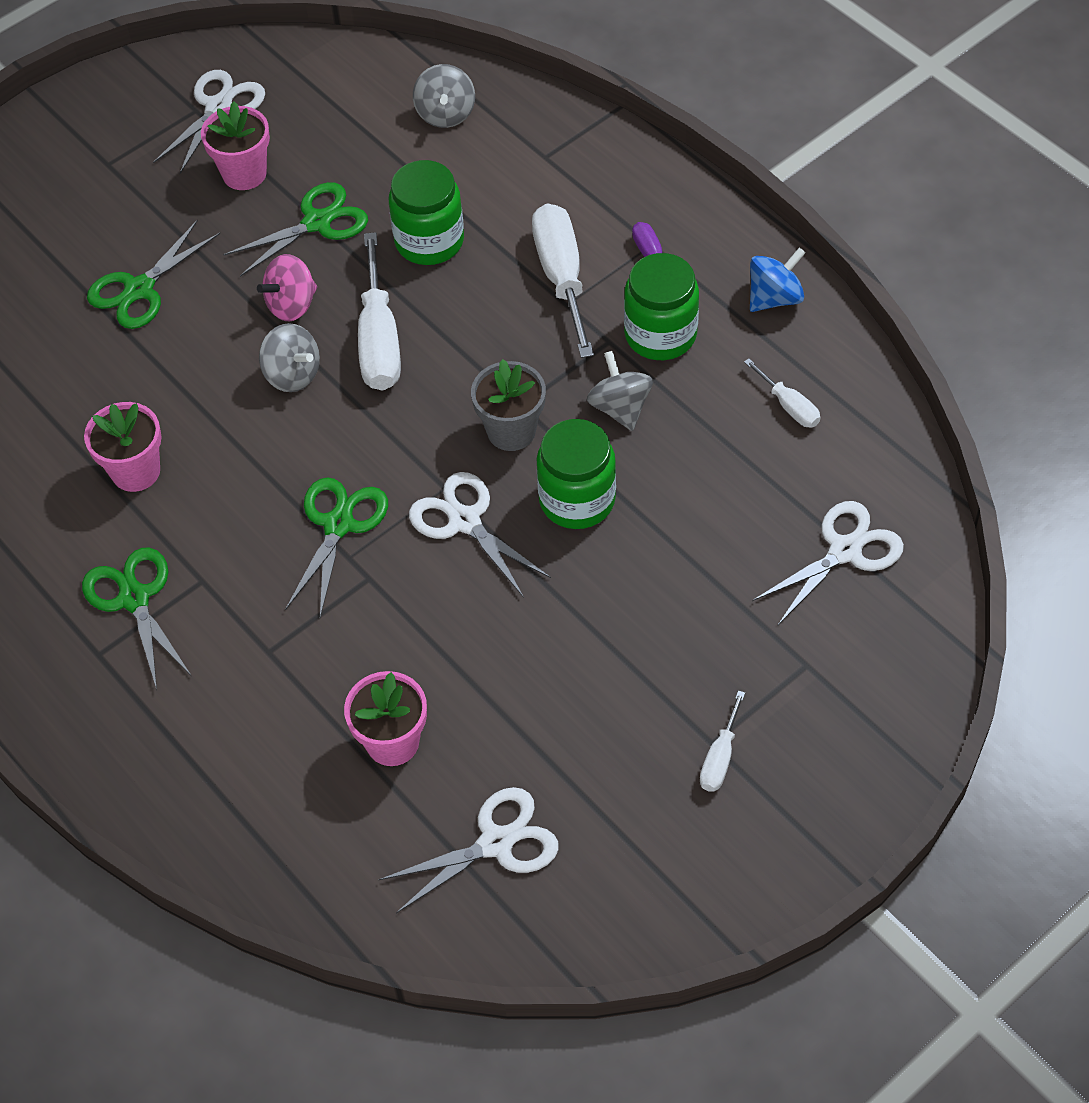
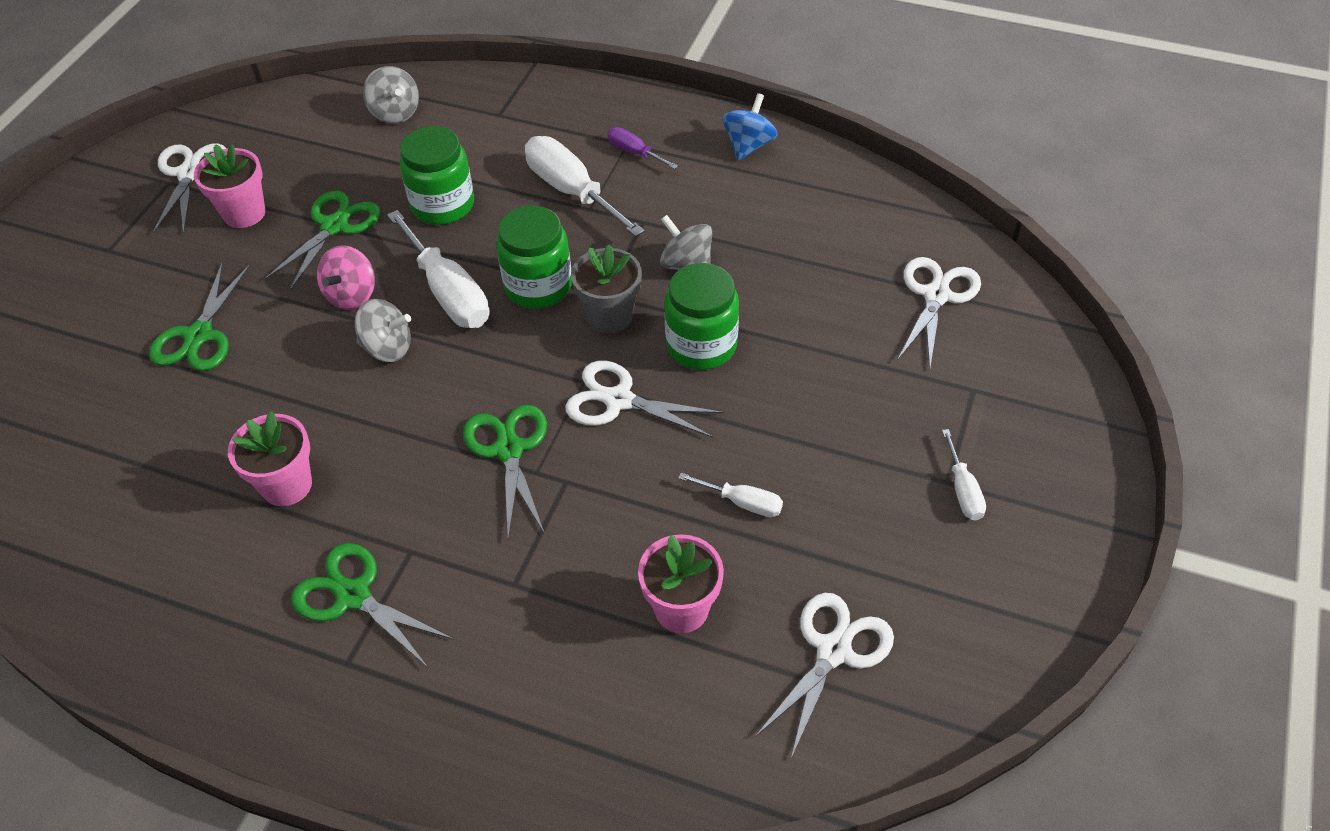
camera: 30 degrees left, 5 degrees down
(660, 334) = (680, 202): green jar -> green jar (538, 286)
(789, 406) = (816, 213): white screwdriver -> white screwdriver (742, 503)

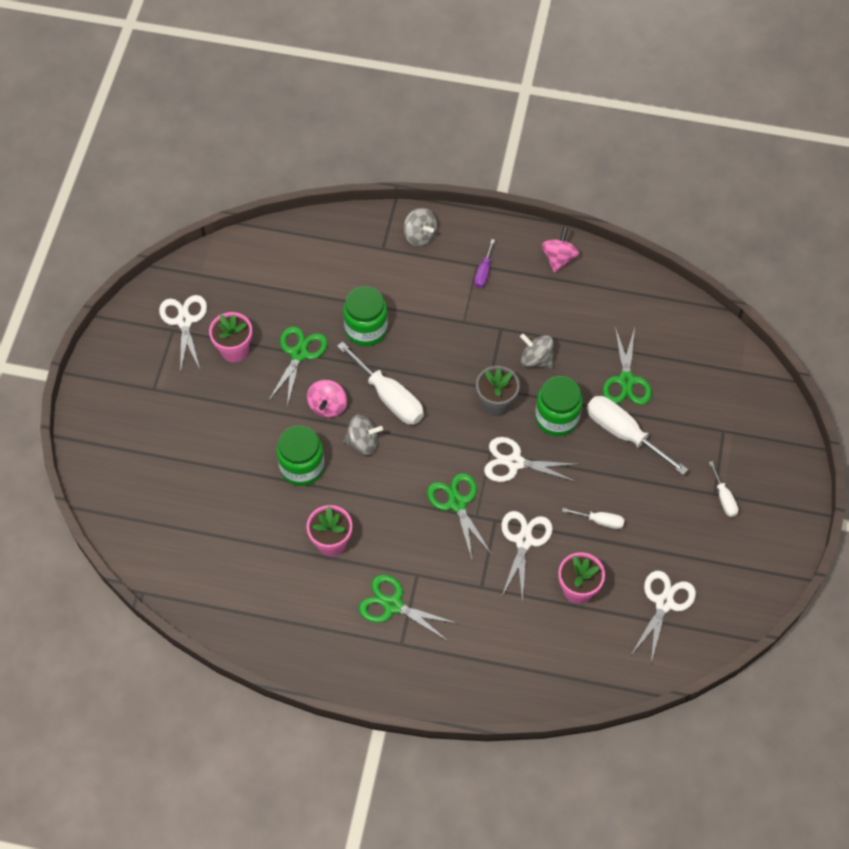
camera: 10 degrees left, 10 degrees up
(199, 336) = (240, 447): green scissors -> green scissors (626, 381)
(395, 113) = (310, 254): grey spinning top -> grey spinning top (419, 235)
(538, 286) = (445, 386): green jar -> green jar (302, 467)
(572, 191) = (449, 309): white screwdriver -> white screwdriver (623, 433)
(634, 152) = (483, 272): purple screwdriver -> purple screwdriver turned 105 degrees counterclockwise
(748, 145) = (558, 258): blue spinning top -> pink spinning top
(936, 295) = (695, 365): white scissors -> white scissors (524, 540)

